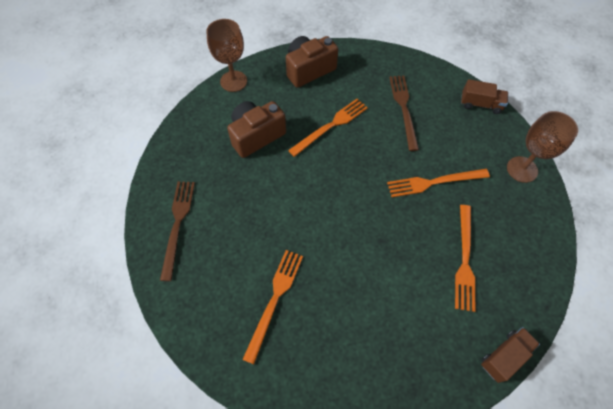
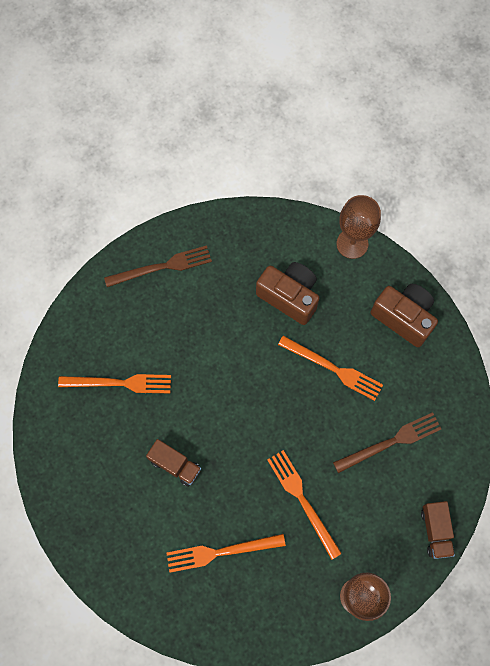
camera: 70 degrees right, 10 degrees up
(504, 356) = (135, 609): brown truck -> brown truck (175, 465)

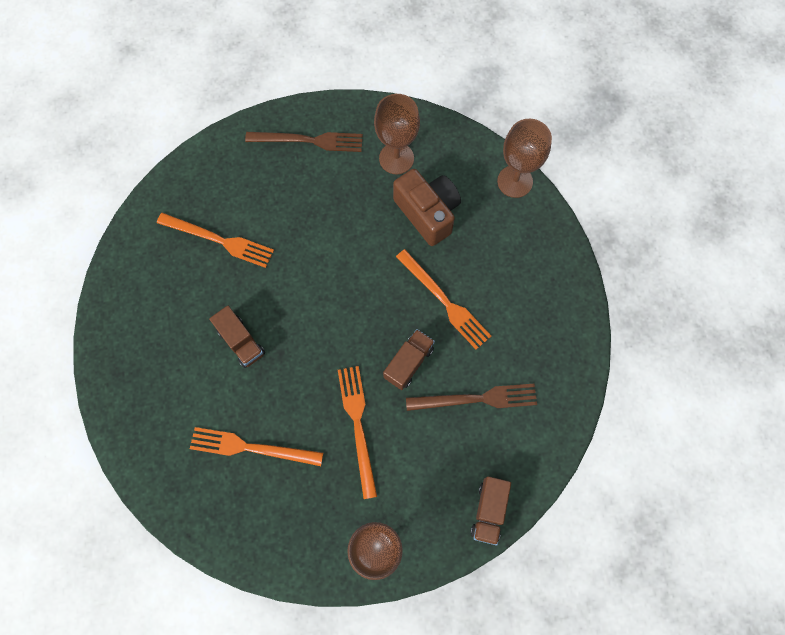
camera: 20 degrees right, 0 degrees up
(244, 257) = (396, 158): none -> brown goblet
(323, 432) = (408, 363): none -> brown truck
(404, 317) = (541, 274): brown camera -> none

